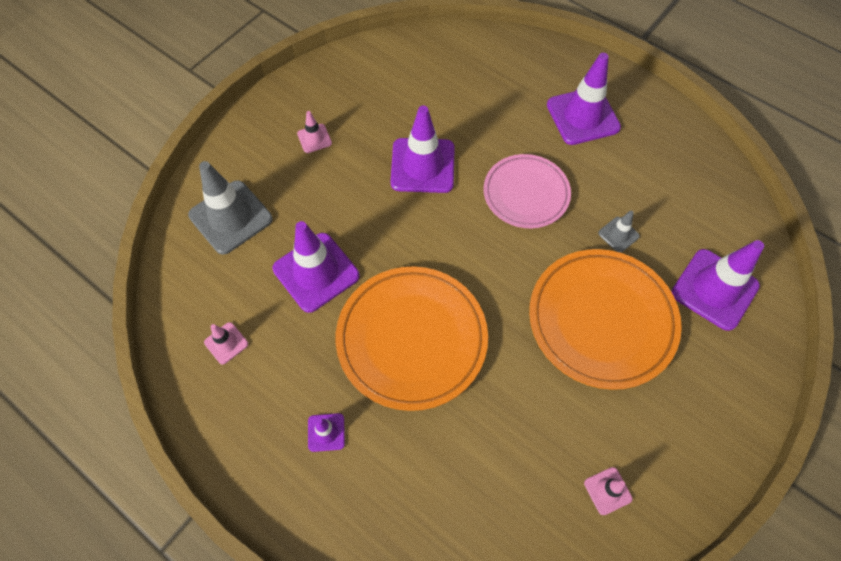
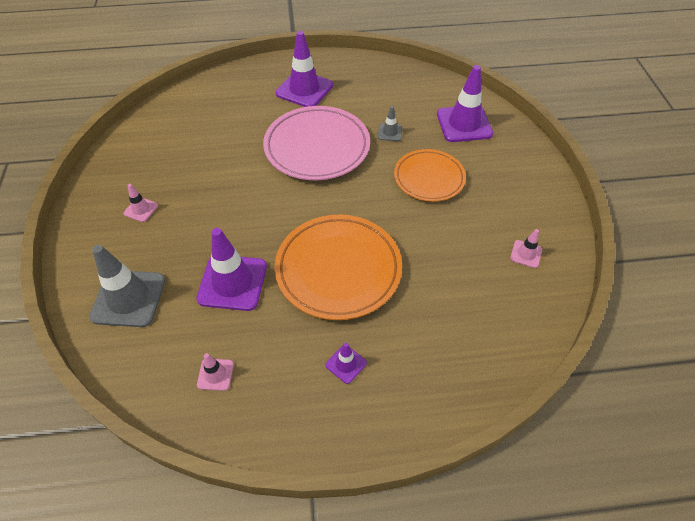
camera: 45 degrees left, 10 degrees down
(422, 165) = (236, 175): purple traffic cone -> none
(526, 194) = (317, 147): pink plate -> pink plate, size x1.56
(601, 320) = (429, 178): orange plate -> orange plate, size x0.64

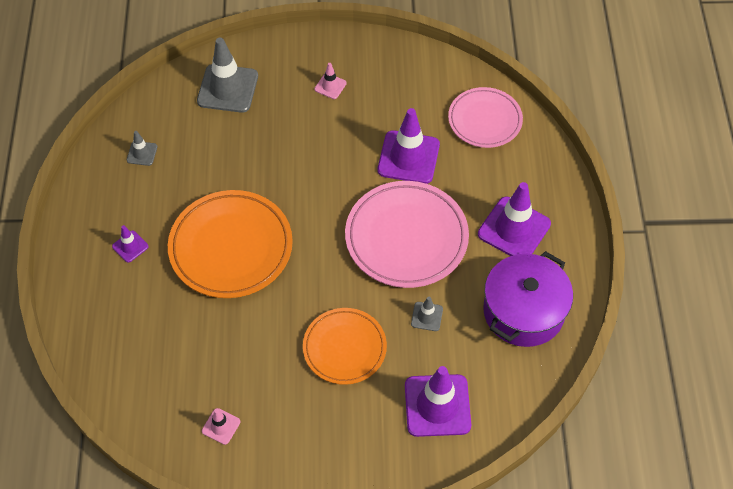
camera: 95 degrees right, 5 degrees up
(196, 106) = (484, 120): none -> pink plate
(215, 374) = (142, 153): pink traffic cone -> grey traffic cone
(232, 282) = (231, 162): purple traffic cone -> purple traffic cone (408, 157)
(376, 84) = (523, 311): none -> purple pot

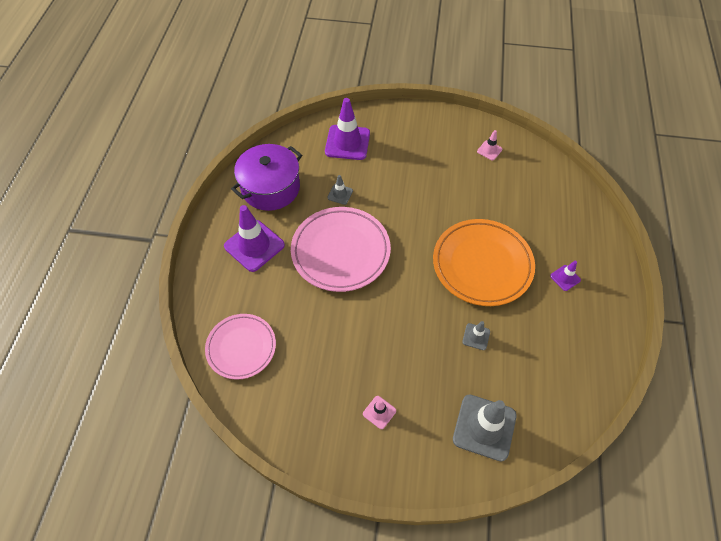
camera: 170 degrees left, 0 degrees up
(142, 153) = (565, 364): grey traffic cone -> grey traffic cone (476, 336)
(344, 348) = (402, 183): orange plate -> none
(408, 157) = (321, 321): purple traffic cone -> none

